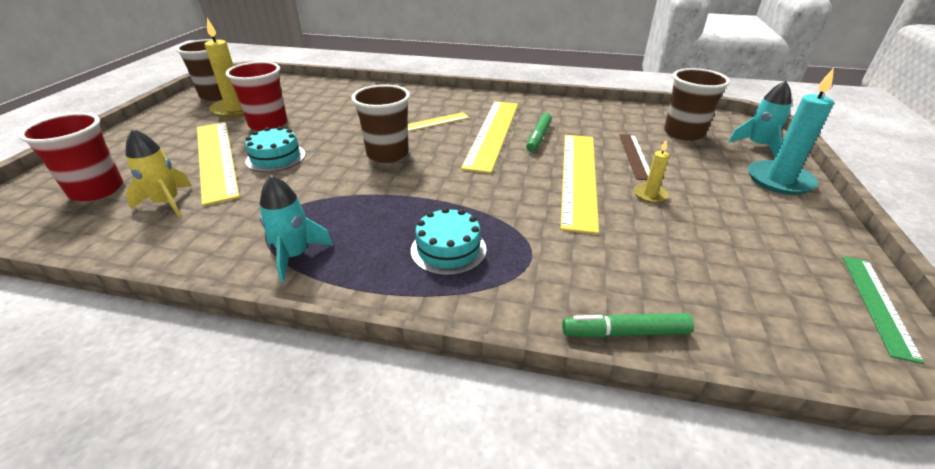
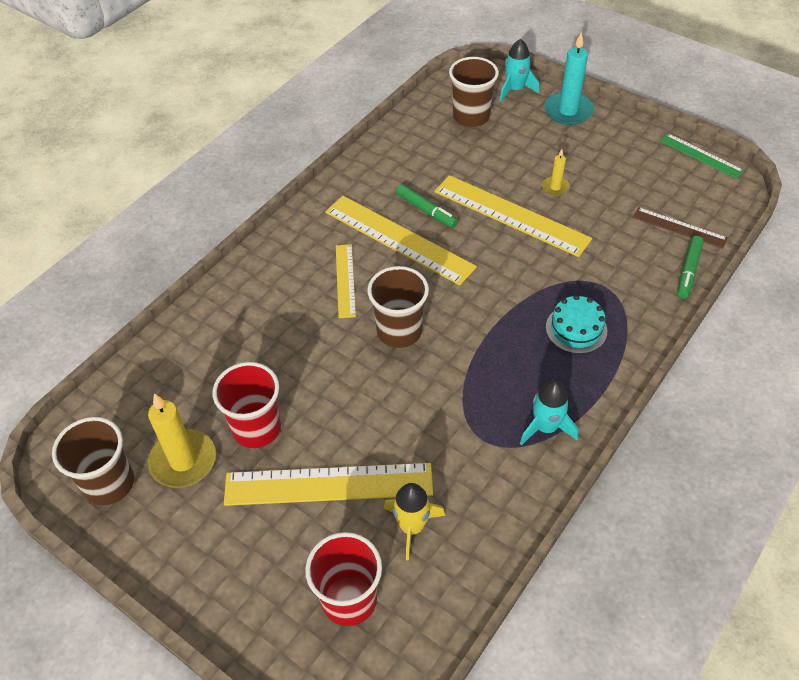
camera: 65 degrees left, 15 degrees up
(276, 157) = (355, 427): turquoise cake -> none
(635, 156) = (493, 165): brown ruler -> brown ruler (679, 227)

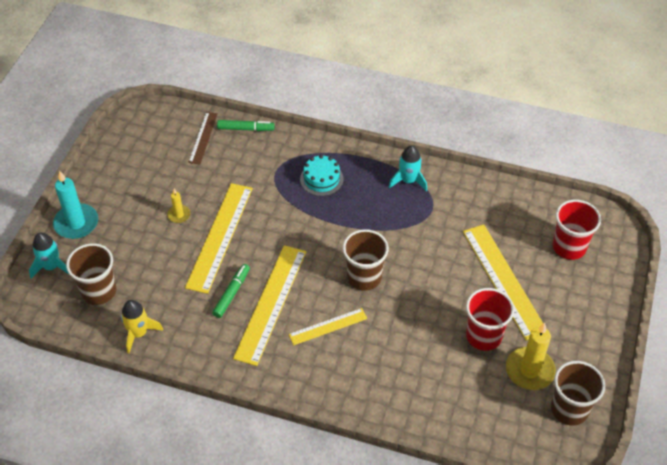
camera: 110 degrees left, 0 degrees up
(411, 526) = (509, 230): yellow rocket -> yellow rocket (139, 333)
(701, 155) = (117, 133): green ruler -> none

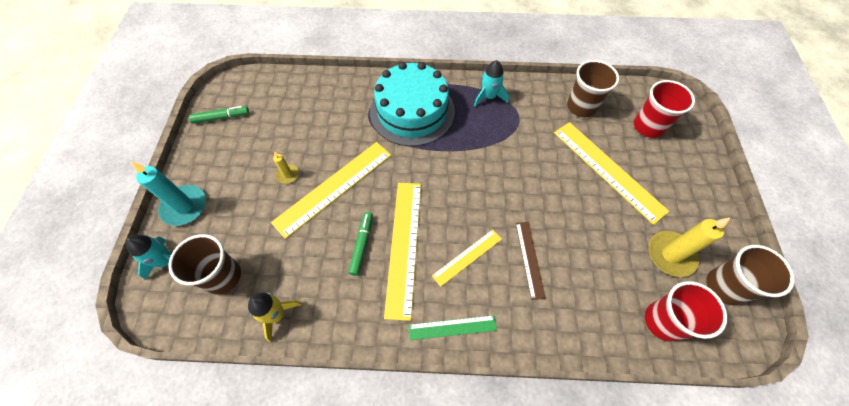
camera: 15 degrees left, 10 degrees up
(203, 137) = (292, 95): brown ruler -> brown ruler (529, 259)
(220, 237) = (334, 188): yellow ruler -> yellow ruler turned 45 degrees clockwise
(245, 129) = (329, 80): green marker -> green marker (221, 117)
(292, 380) = (452, 327): none -> green ruler
(321, 179) = (412, 111): turquoise cake -> turquoise cake, size x2.10
(364, 277) = (483, 197): brown cup -> brown cup (581, 107)
(483, 336) = (614, 230): red cup -> red cup (663, 321)

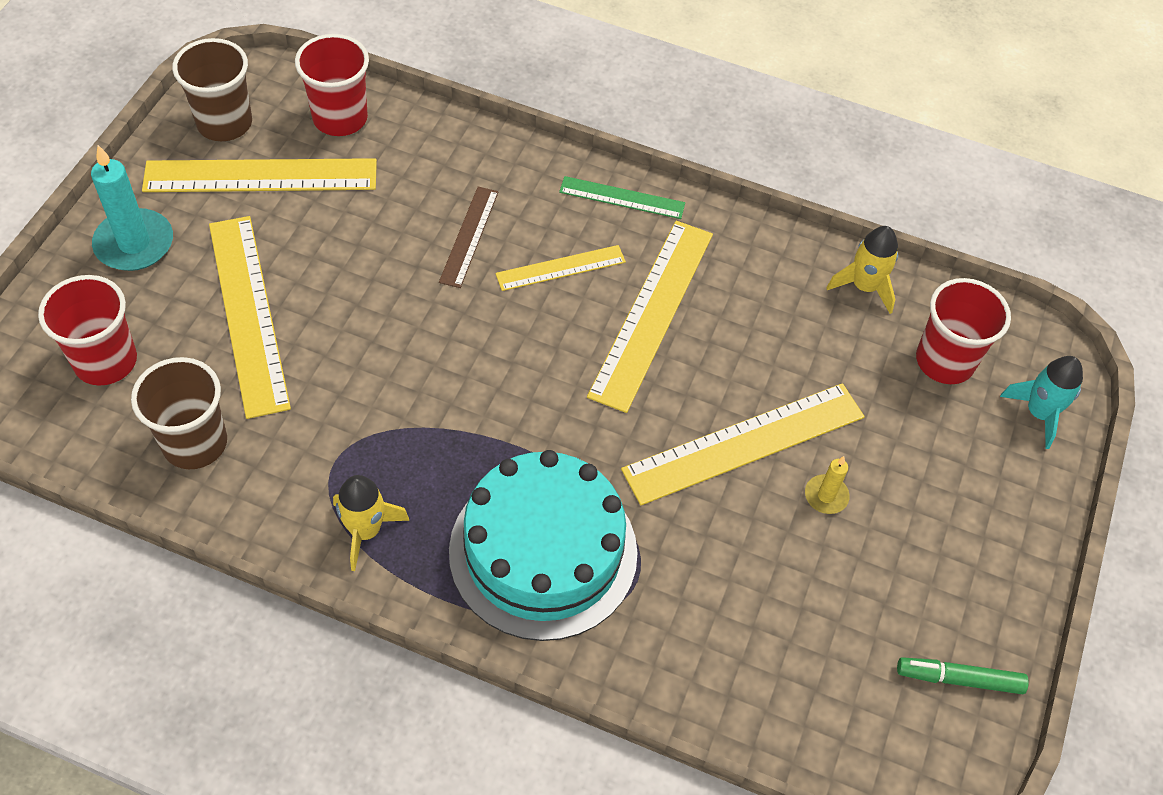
camera: 165 degrees left, 5 degrees down
(184, 207) = (1019, 496): turquoise candle -> turquoise candle (134, 243)
(223, 276) = (944, 361): brown cup -> red cup
(362, 245) = (718, 336): green marker -> none
(489, 97) = (365, 530): turquoise rocket -> yellow rocket
(670, 255) = (261, 176): yellow candle -> yellow ruler

